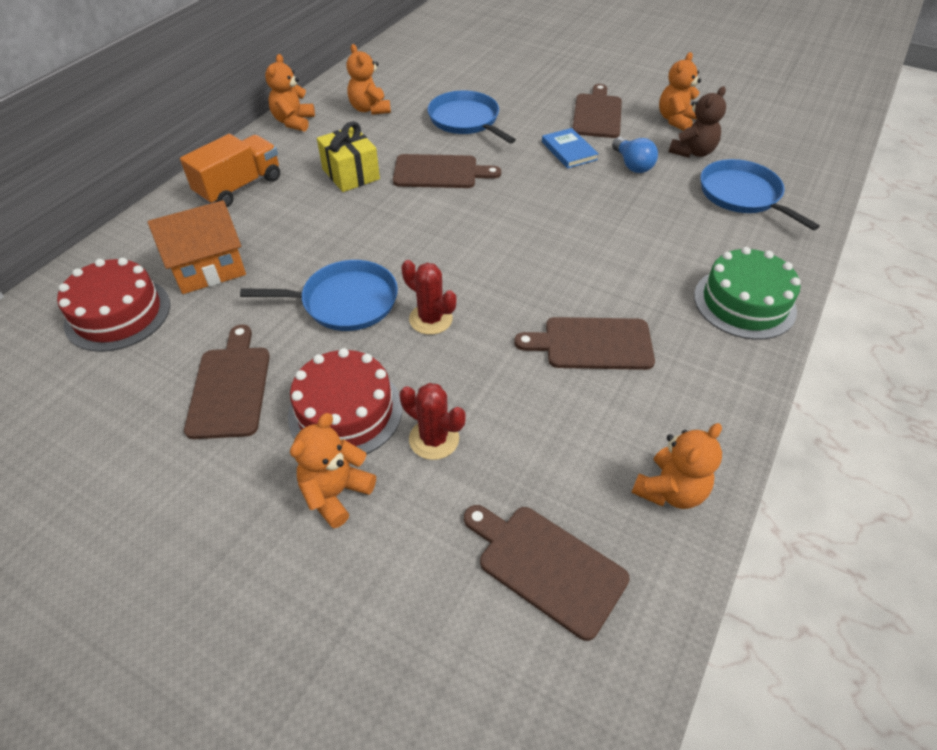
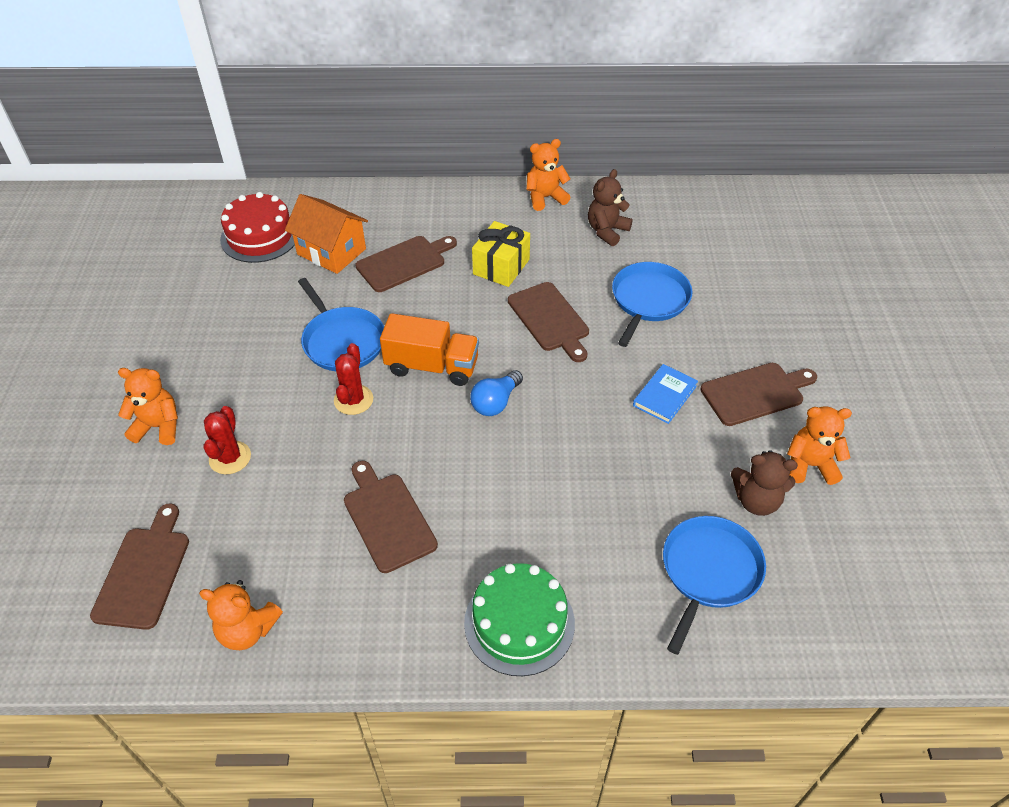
camera: 60 degrees right, 0 degrees up
(230, 387) = (224, 326): brown cutting board -> brown cutting board (404, 262)
(239, 187) = (434, 216): orange truck -> orange truck (432, 366)
(345, 411) = (232, 396): red cake -> none
(370, 109) = (607, 231): orange teddy bear -> brown teddy bear
(632, 165) = (684, 456): blue light bulb -> blue light bulb (495, 402)

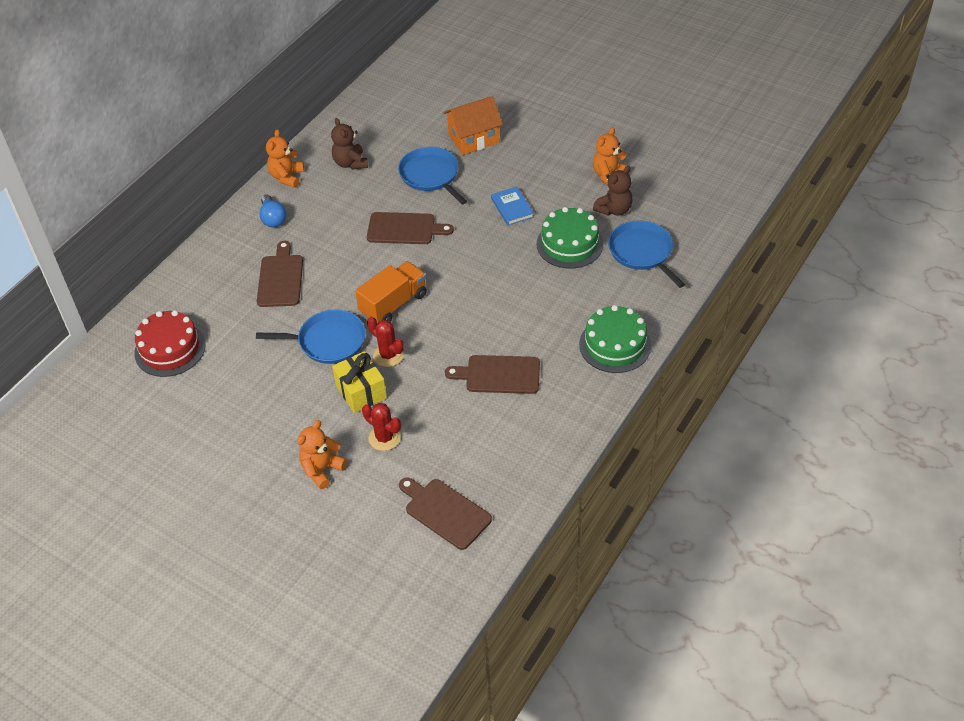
camera: 55 degrees left, 0 degrees up
(247, 630) = (528, 471): orange teddy bear -> none
(331, 251) = (229, 313): orange house -> orange house (473, 139)
(495, 402) = (451, 286): blue light bulb -> blue light bulb (273, 218)
(501, 267) = (333, 230): yellow gift -> yellow gift (361, 391)
(655, 483) = (569, 244): none -> green cake
(755, 393) = (543, 169): brown cutting board -> none

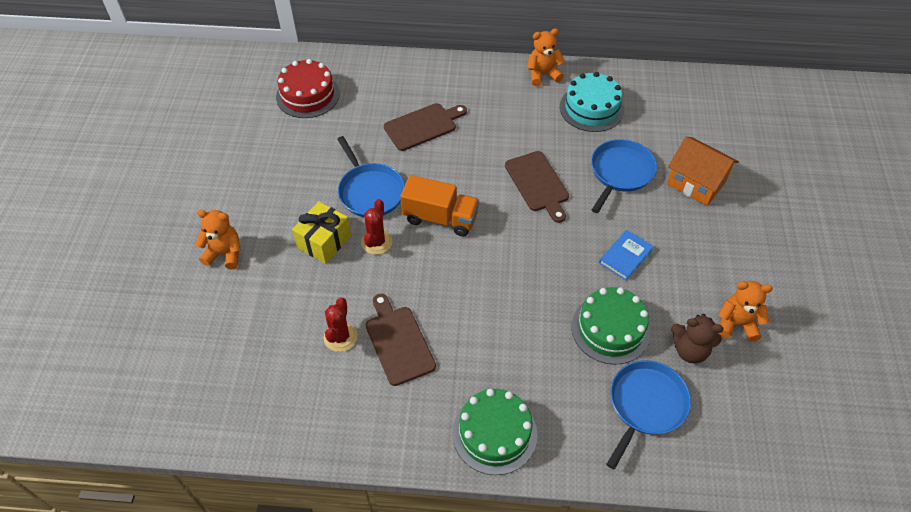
camera: 60 degrees right, 5 degrees up
(273, 218) = (488, 89): blue light bulb -> none
(350, 163) = (591, 108): brown teddy bear -> turquoise cake
(384, 438) = (279, 283): red cactus -> red cactus (340, 337)
(445, 512) = (212, 370): brown cutting board -> none

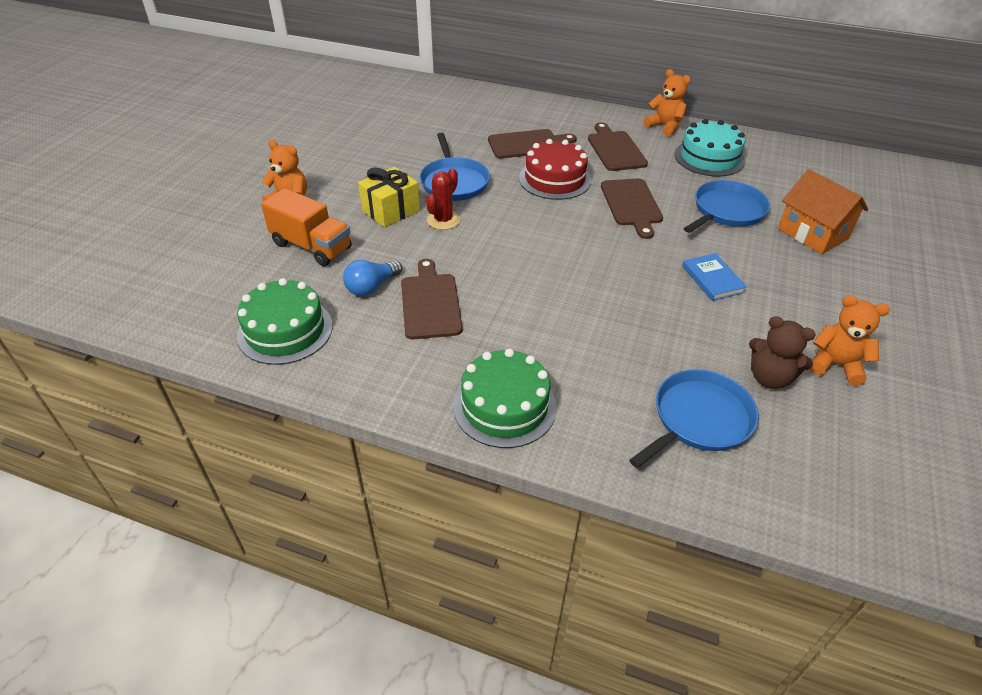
camera: 15 degrees right, 10 degrees down
(308, 95) = (425, 107): red cake -> red cake (555, 179)
(340, 337) = (371, 287): red cactus -> blue light bulb
(440, 218) = (517, 213): orange truck -> orange truck (311, 246)
(505, 115) = (615, 149): none -> brown cutting board
(543, 74) = (664, 126): orange teddy bear -> orange teddy bear turned 45 degrees clockwise
(610, 329) = (676, 339): green cake -> green cake (285, 330)
(625, 256) = (712, 279): blue book -> blue book turned 75 degrees counterclockwise

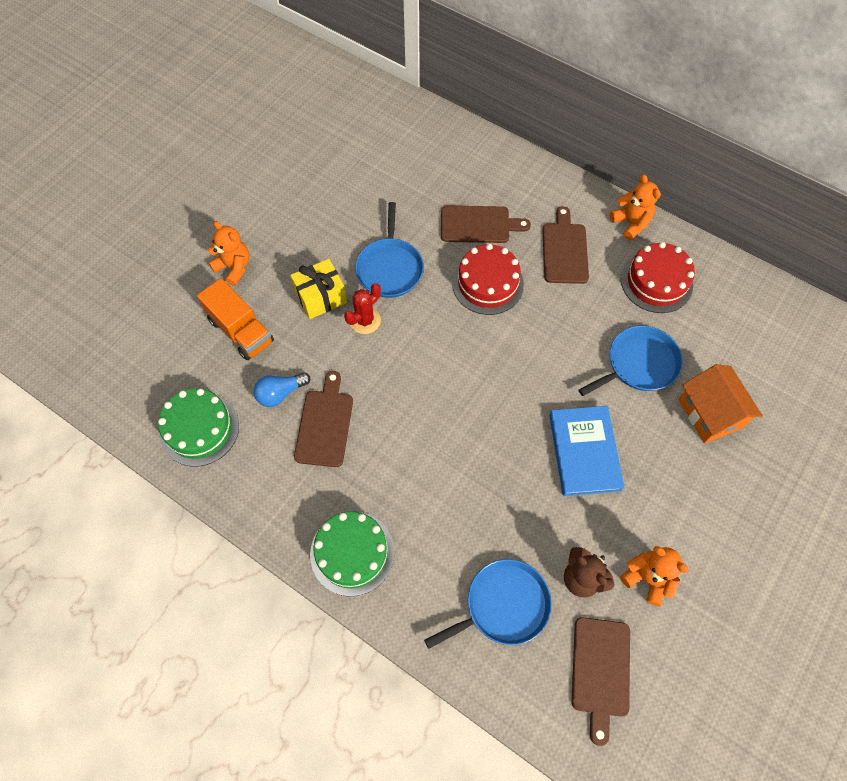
camera: 15 degrees right, 20 degrees up
(631, 205) = (549, 336): brown cutting board -> brown cutting board (600, 671)
(709, 158) = (656, 282): turquoise cake -> red cake
(712, 279) = (584, 452): blue book -> blue book, size x1.66

